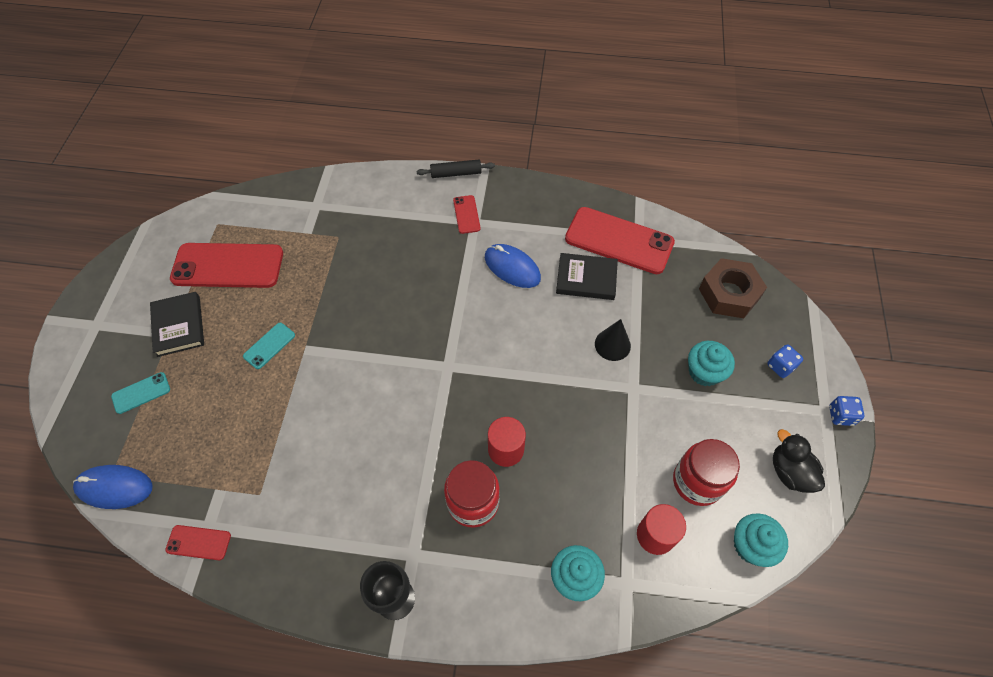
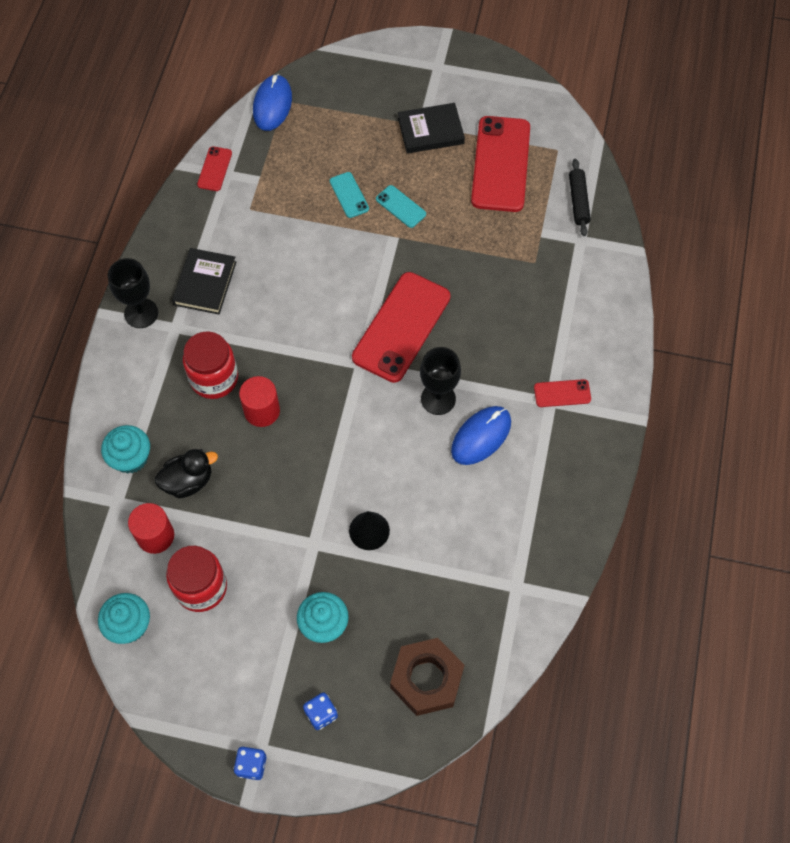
camera: 95 degrees right, 5 degrees up
(141, 393) = (360, 111): turquoise phone -> turquoise phone (349, 195)
(456, 173) = (628, 385): black rolling pin -> black rolling pin (578, 201)
(479, 301) = (438, 399): none -> black goblet
(586, 278) = (460, 515): black book -> black book (205, 283)
(619, 241) = (514, 562): red phone -> red phone (401, 327)
(790, 472) = (196, 686): black duck -> black duck (188, 481)

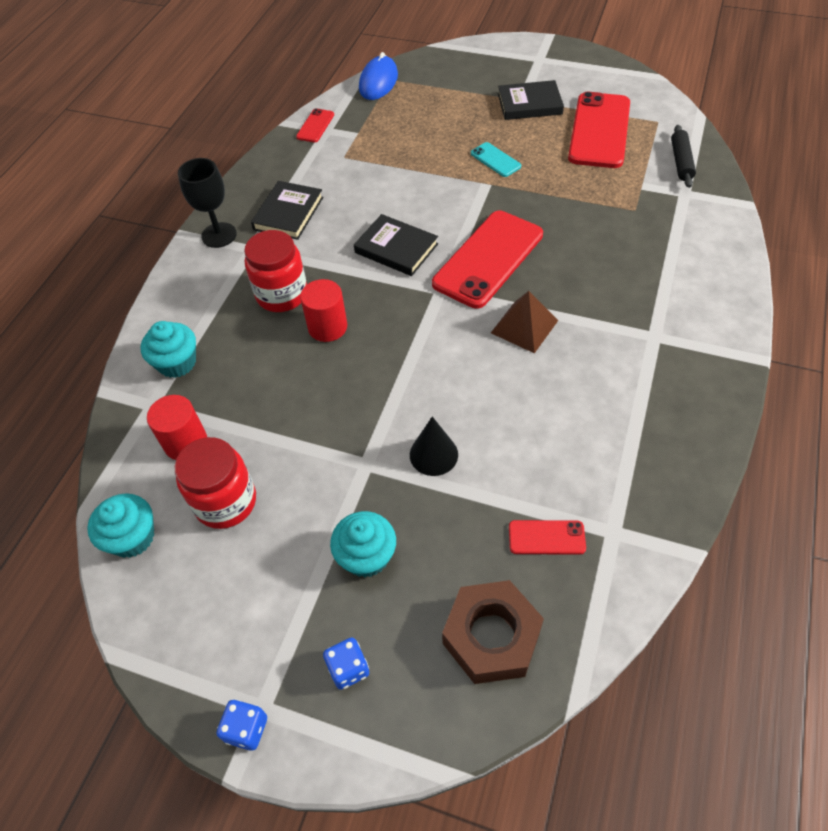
camera: 10 degrees right, 10 degrees down
(188, 481) = (234, 389): black duck -> none
(314, 319) = (396, 248): none -> black book
(349, 195) = (444, 149): turquoise phone -> none
(438, 399) = (524, 326): black goblet -> brown pyramid
(481, 436) = (572, 365): blue mouse -> none
(562, 393) = (667, 329): red phone -> red phone (546, 537)

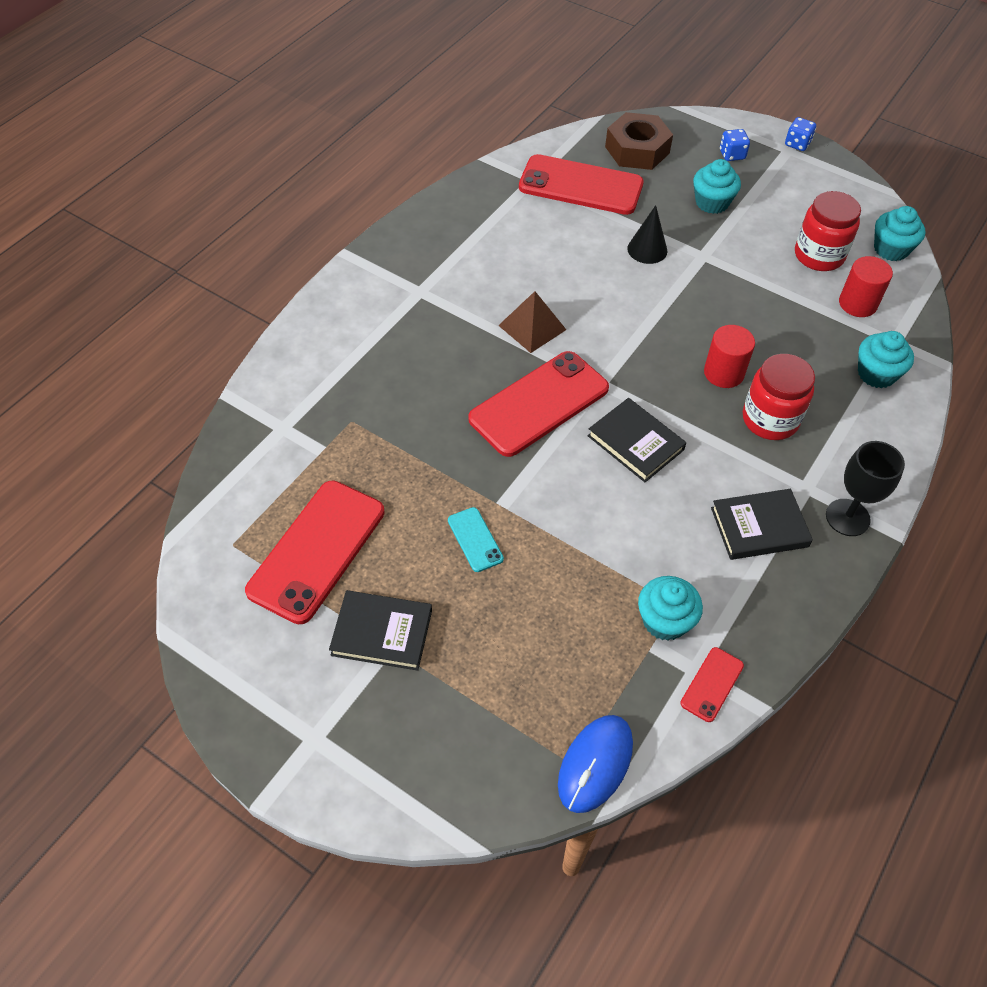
camera: 170 degrees left, 0 degrees up
(288, 213) = (759, 527): black book -> black book turned 45 degrees clockwise
(350, 148) = (665, 620): none -> turquoise cupcake
(546, 537) = (580, 186): red phone -> red phone, size x2.19
(681, 162) = (254, 471): black rolling pin -> none

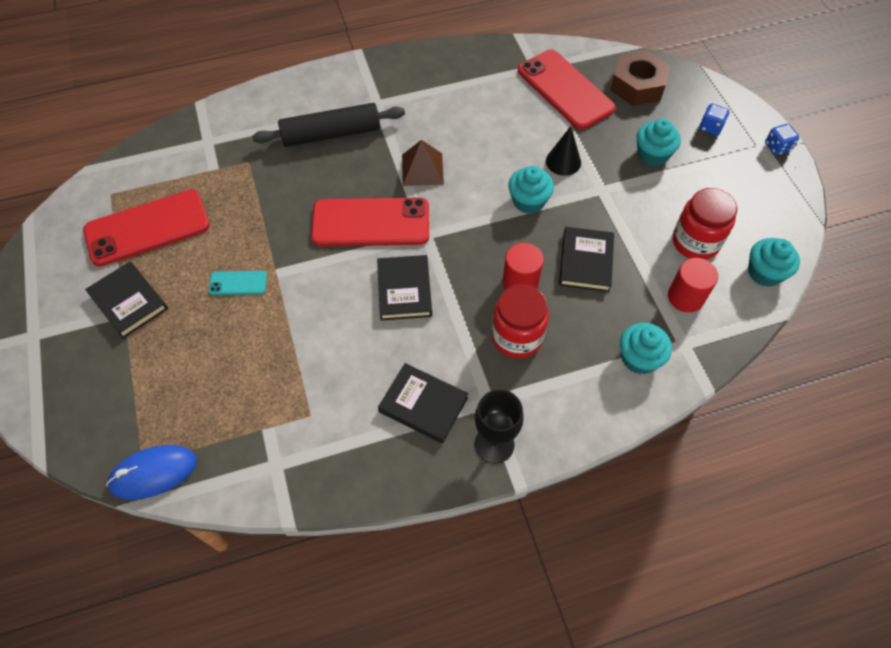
camera: 40 degrees right, 5 degrees up
(407, 346) = (331, 134): none -> black rolling pin
(475, 539) = (238, 283): turquoise phone -> turquoise phone turned 75 degrees clockwise
(665, 620) = (292, 418): turquoise cupcake -> turquoise cupcake (528, 201)
(712, 684) = (275, 482): red phone -> none
(755, 322) = (586, 261): none -> black book

